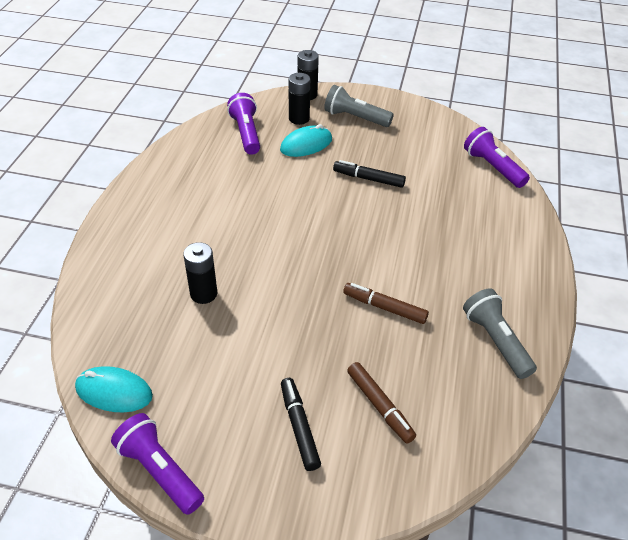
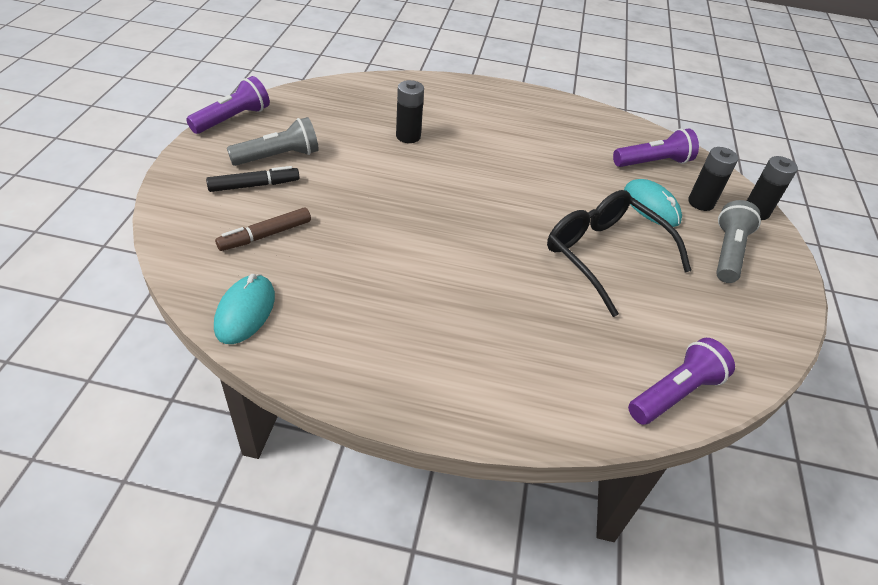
camera: 85 degrees right, 0 degrees up
(114, 392) = (307, 98): turquoise mouse -> turquoise mouse (245, 311)
(368, 179) = (604, 255): black marker -> black glasses
(384, 307) = (390, 250): brown marker -> none
(495, 341) = (336, 338): grey flashlight -> grey flashlight (279, 157)

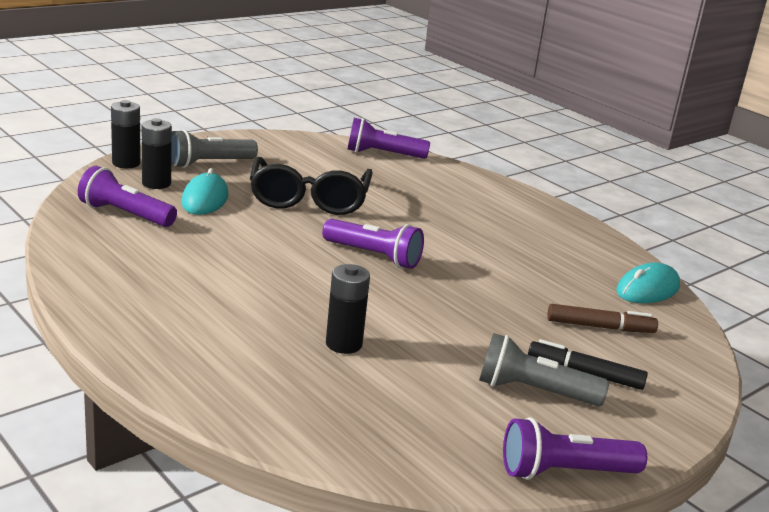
camera: 140 degrees left, 20 degrees down
(479, 216) = (374, 256): none -> purple flashlight

